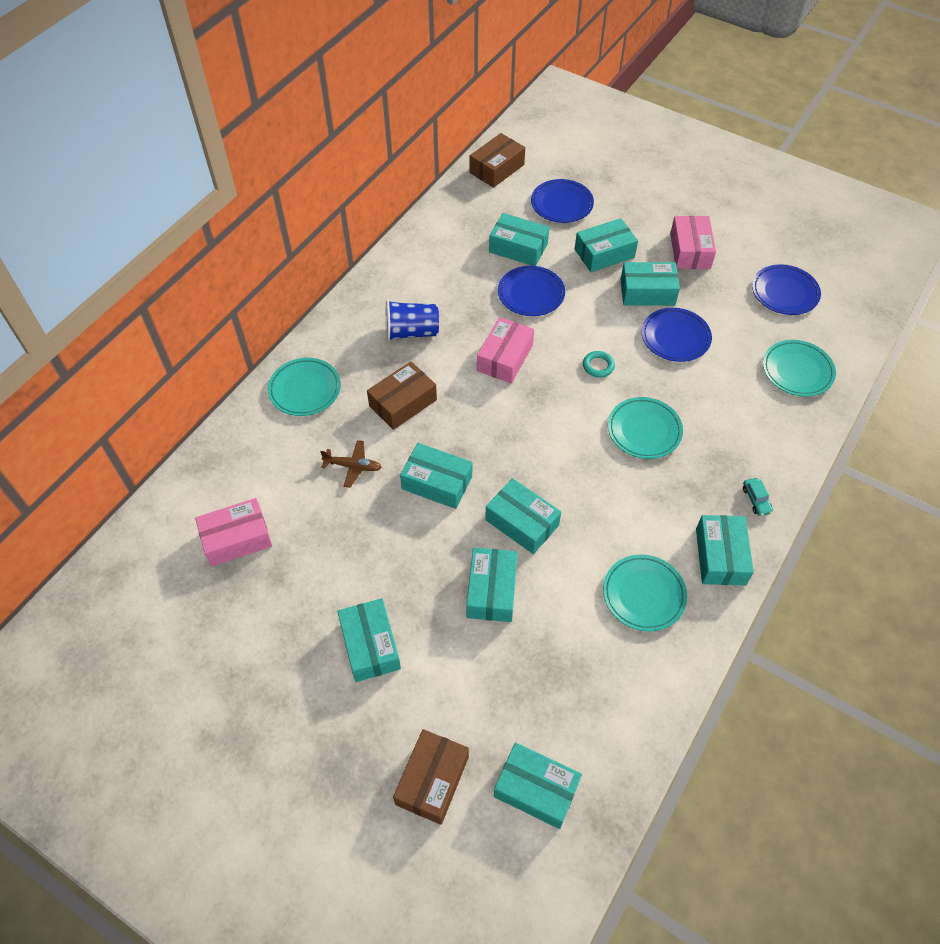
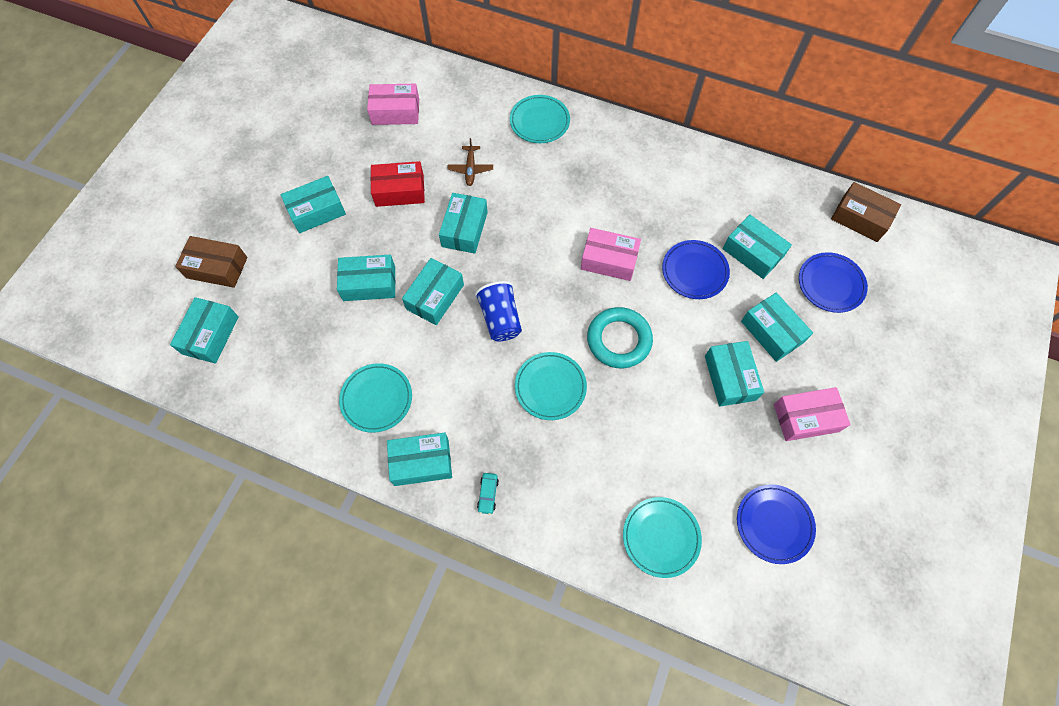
camera: 80 degrees right, 10 degrees up
(237, 538) = (395, 111): pink box -> pink box turned 60 degrees counterclockwise
(364, 545) = (399, 191): none -> red box
(403, 403) = (540, 191): brown box -> none
(411, 332) = (620, 183): blue cup -> blue cup (500, 319)
(518, 248) = (752, 252): turquoise box -> turquoise box turned 60 degrees counterclockwise
(598, 366) = (619, 340): turquoise ring -> turquoise ring, size x2.08
(675, 337) = (674, 409): blue plate -> none
(756, 500) = (488, 494): turquoise car -> turquoise car turned 60 degrees counterclockwise

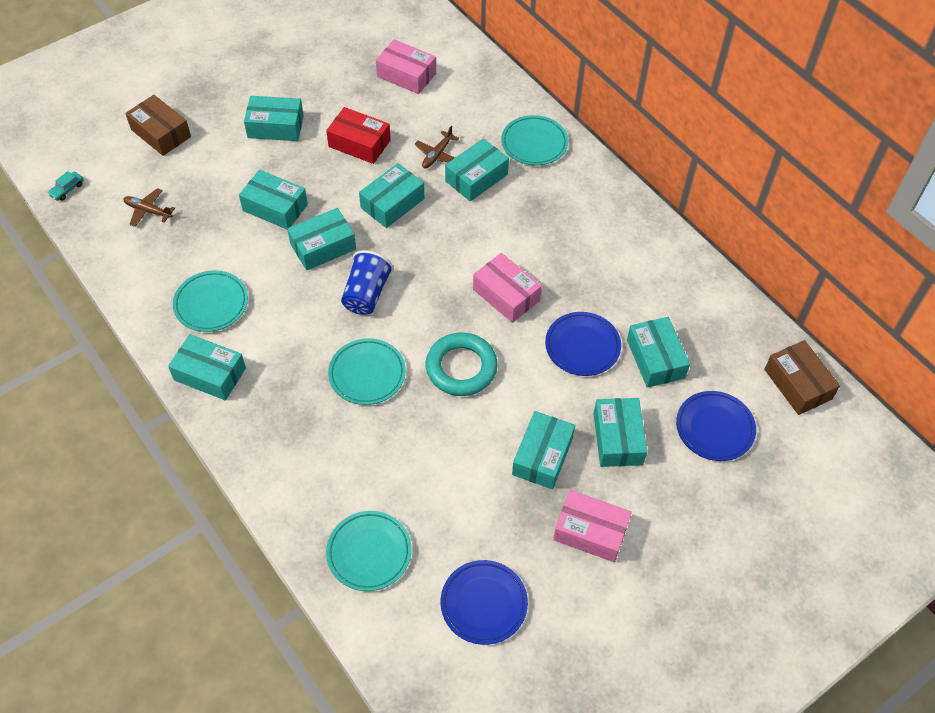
camera: 30 degrees right, 10 degrees down
(210, 335) = (117, 184): turquoise box -> turquoise box (476, 178)
(258, 345) = (148, 211): none -> brown plane
(488, 494) = (245, 430): turquoise car -> turquoise car (67, 189)

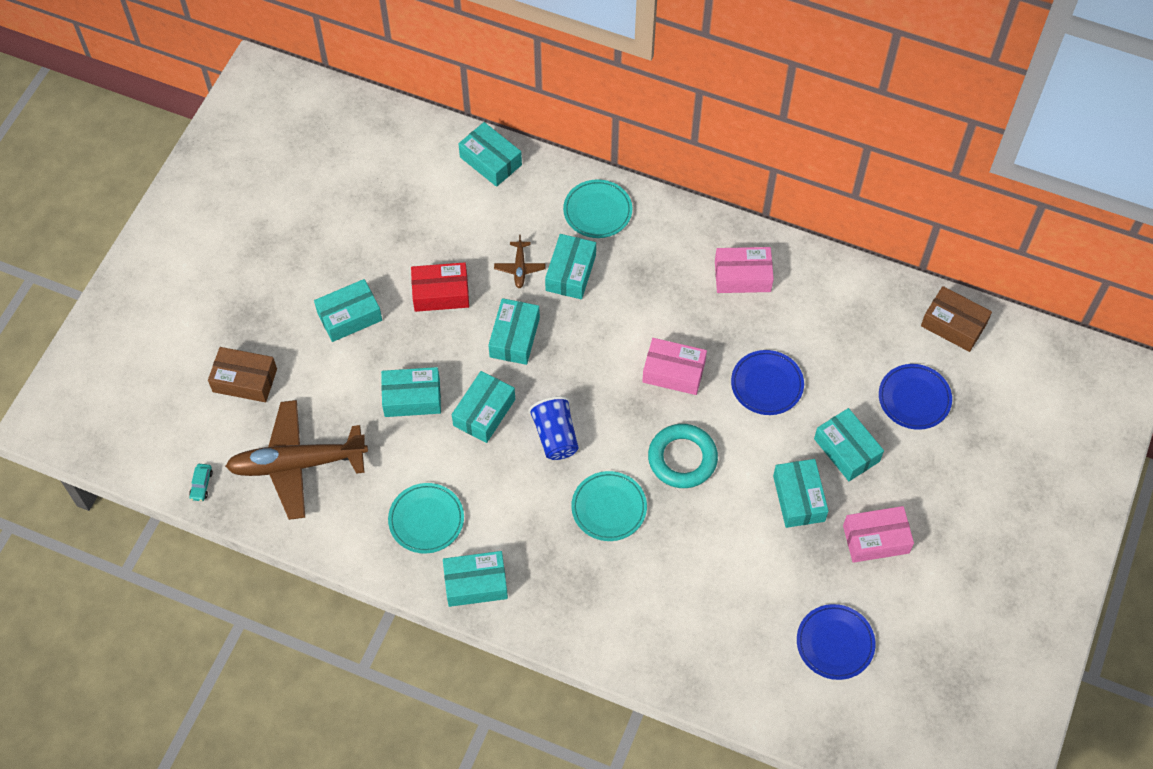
camera: 30 degrees left, 5 degrees up
(148, 211) = (297, 464): brown plane -> brown plane, size x2.38
(369, 552) = (720, 655): turquoise plate -> none
(406, 75) = (432, 199): pink box -> pink box (742, 276)
(655, 359) = (831, 364): turquoise box -> turquoise box (490, 161)

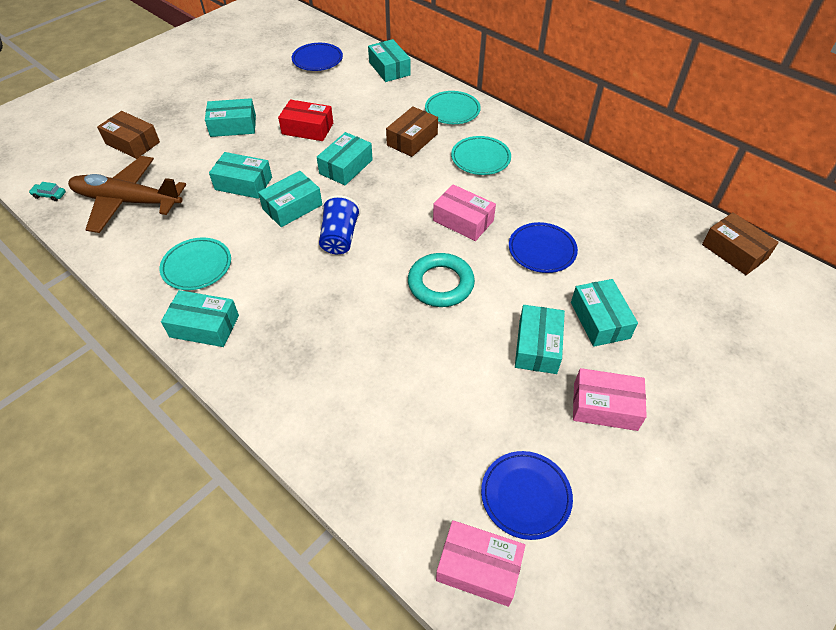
camera: 20 degrees right, 10 degrees down
(201, 484) = (49, 195): turquoise car -> turquoise car turned 75 degrees clockwise
(520, 268) = (375, 128): brown plane -> none
(570, 273) = (412, 140): turquoise box -> brown box
(609, 508) = (355, 302): turquoise plate -> turquoise plate (480, 158)
(742, 276) = (550, 173): pink box -> pink box (478, 567)
(914, 398) = (680, 297): blue plate -> blue plate (317, 60)

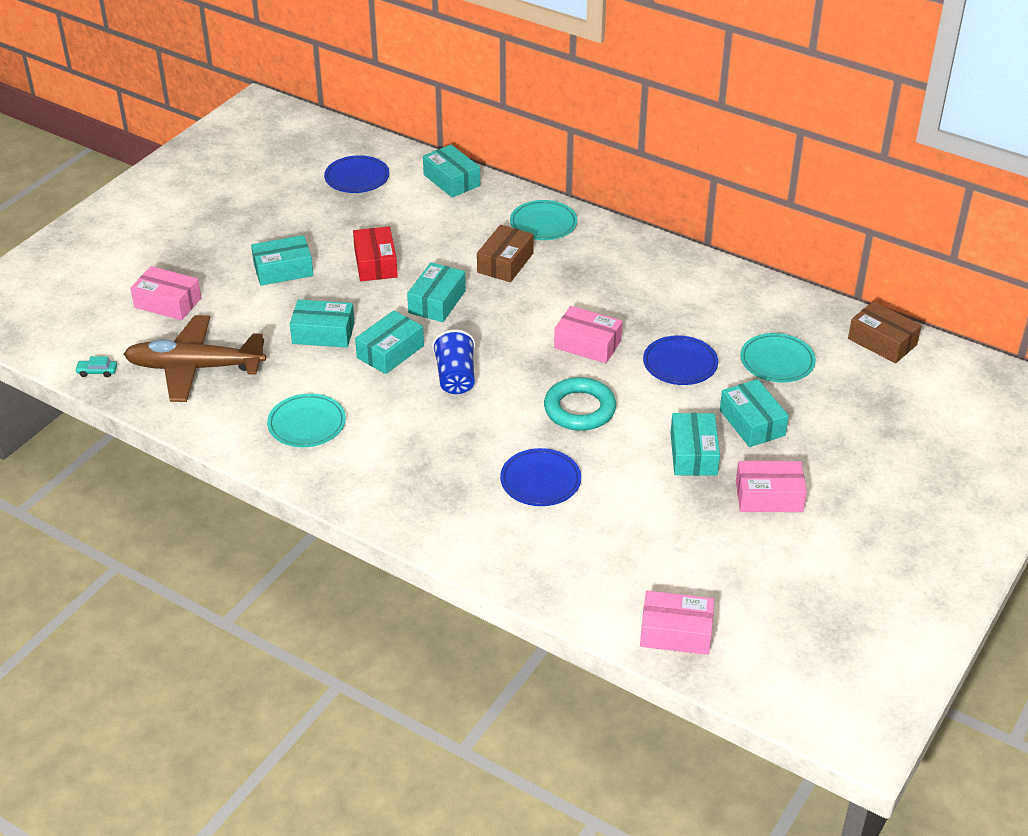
camera: 10 degrees left, 10 degrees down
(132, 143) = (168, 303): brown box -> pink box
(204, 326) = (340, 479): turquoise box -> none
(307, 128) = (375, 263): red box -> red box turned 75 degrees clockwise
(480, 158) = (590, 275): turquoise plate -> turquoise plate (777, 361)
(525, 496) = (707, 576): blue plate -> blue plate (540, 481)

